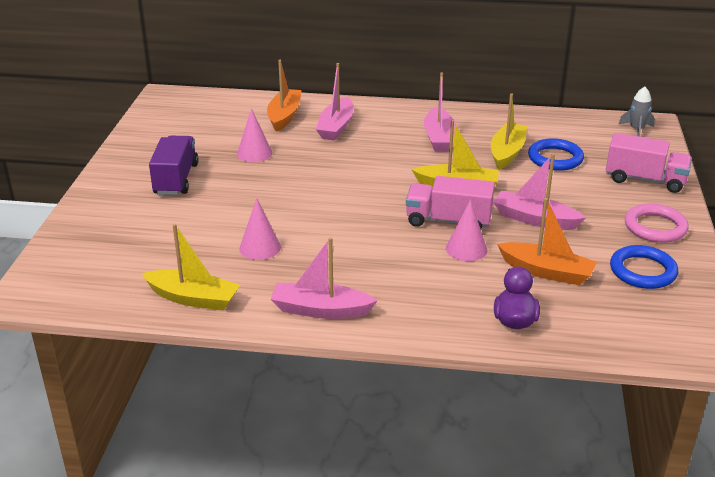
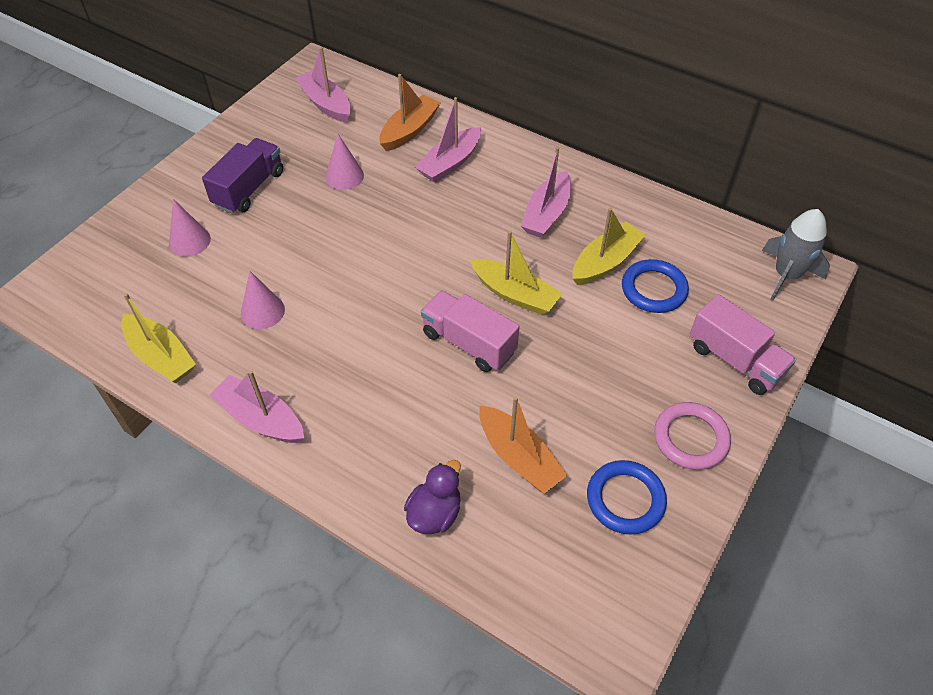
camera: 25 degrees right, 20 degrees up
(466, 249) = (458, 391): pink cone -> pink cone (189, 241)
(534, 219) = (562, 375): pink boat -> pink boat (326, 104)
(636, 130) = (786, 275): grey rocket -> grey rocket, size x1.55

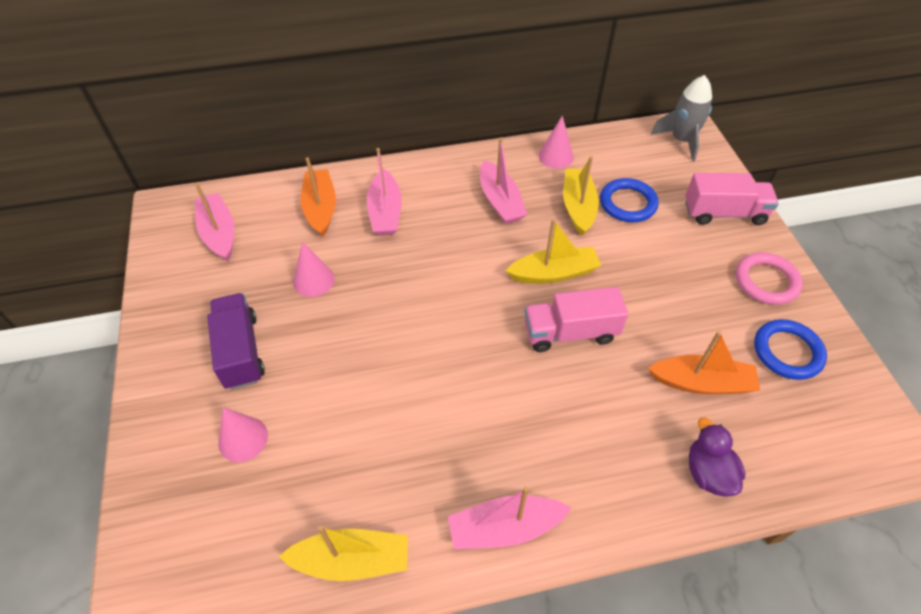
camera: 45 degrees left, 0 degrees up
(262, 311) = (390, 442): pink cone -> pink cone (556, 156)
(326, 104) = (219, 233): pink boat -> pink boat turned 60 degrees clockwise

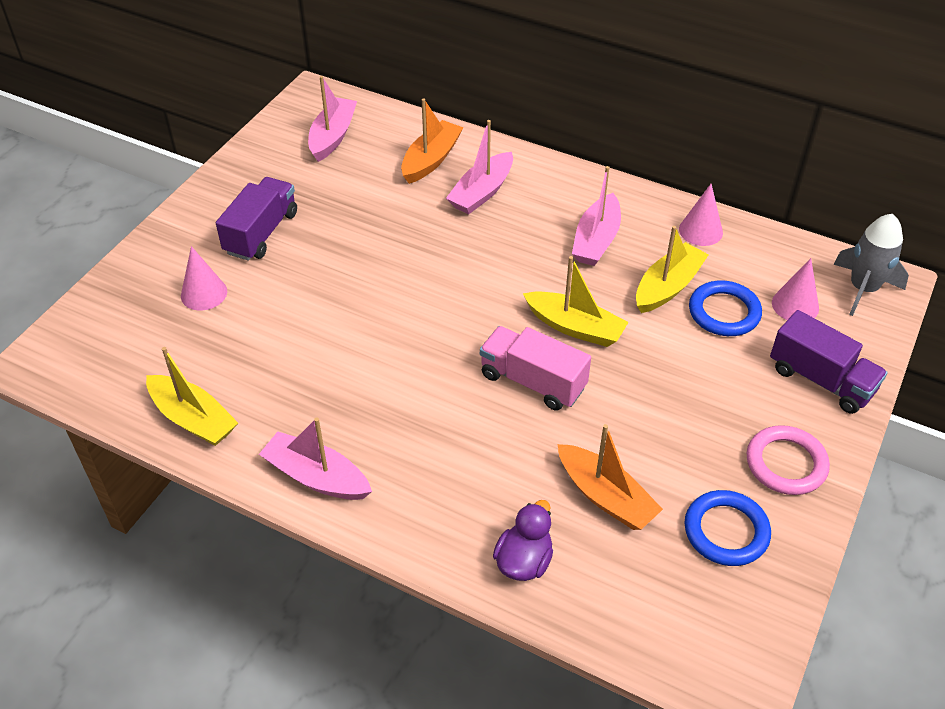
camera: 40 degrees right, 5 degrees down
(313, 280) = (366, 213): pink cone -> pink cone (795, 305)
(724, 213) = (821, 380): pink truck -> purple truck

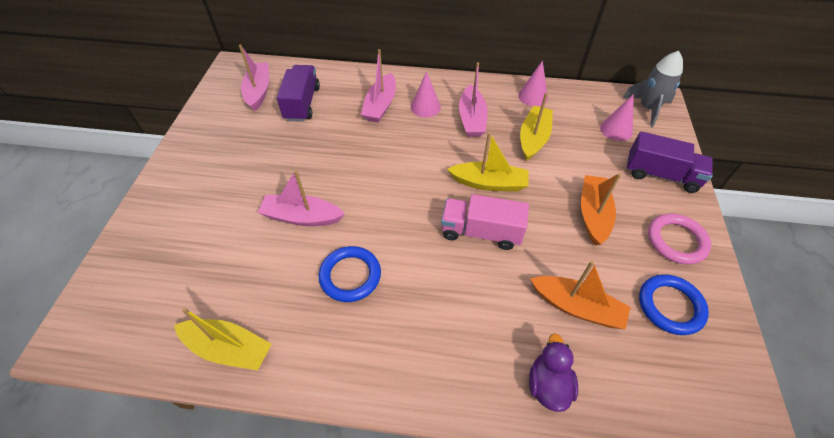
camera: 20 degrees left, 5 degrees up
(204, 293) = (201, 234): pink cone -> pink cone (425, 107)
(261, 233) = (231, 174): purple truck -> purple truck (302, 103)
(316, 477) = (354, 367): pink boat -> pink boat (302, 217)
(431, 160) = (335, 91): orange boat -> orange boat (593, 214)
(724, 312) = (577, 146): blue ring -> blue ring (350, 276)

